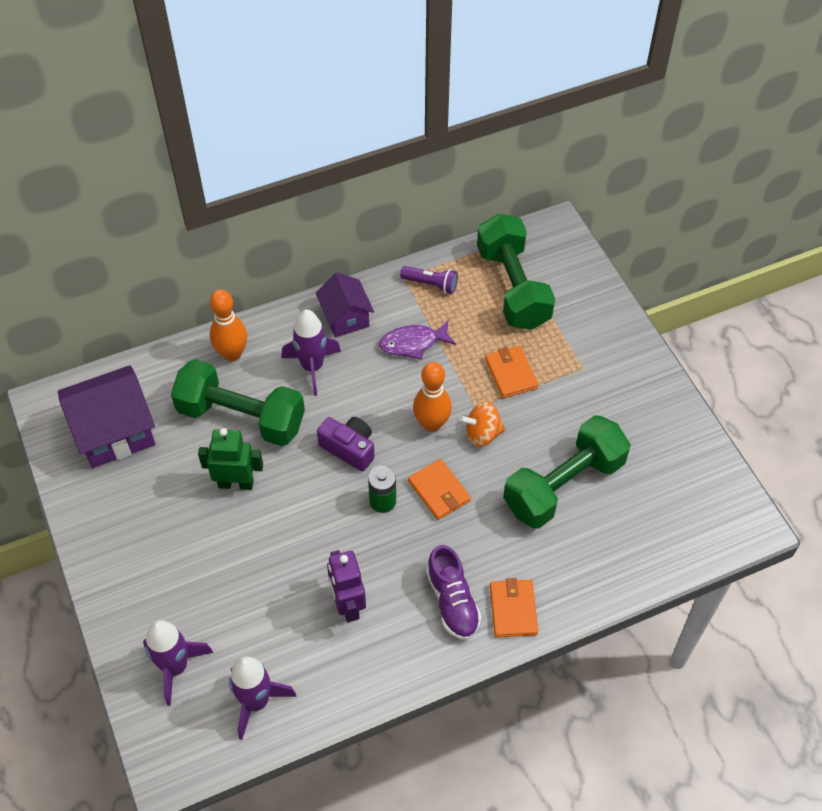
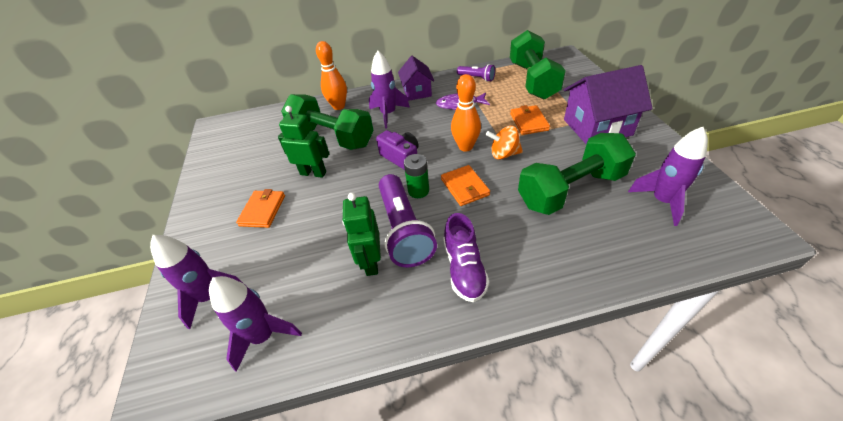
camera: 15 degrees right, 10 degrees down
(115, 432) = (247, 141): purple house -> purple house (597, 127)
(348, 605) = (371, 262): purple robot -> green robot
(376, 559) = (404, 230): none -> purple flashlight
(513, 609) = (521, 281): orange wallet -> orange wallet (263, 210)
(662, 493) = (662, 201): none -> purple rocket

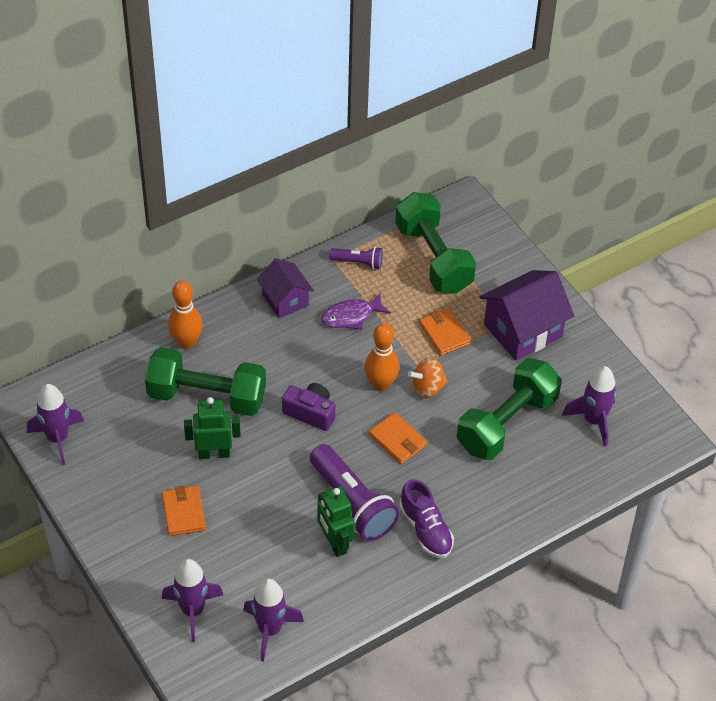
camera: 25 degrees left, 5 degrees up
(388, 114) = (263, 346): purple rocket -> purple rocket (58, 438)
(418, 191) = (349, 454): green battery -> none

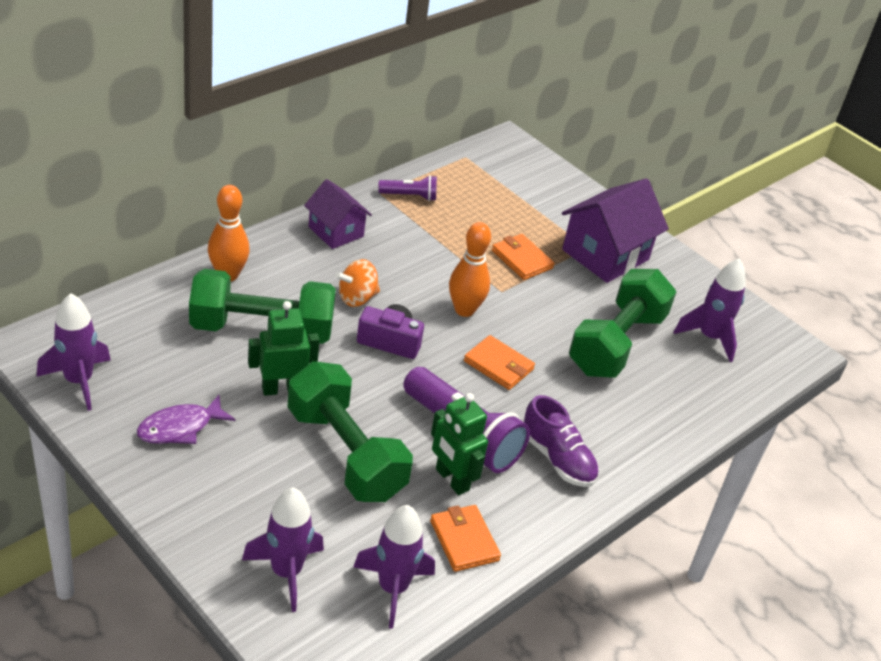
camera: 15 degrees left, 10 degrees down
(183, 512) = (254, 456): orange wallet -> orange wallet (464, 540)
(351, 316) = (414, 245): purple fish -> purple fish (180, 428)
(427, 388) = (518, 312): orange spinning top -> orange spinning top (357, 298)
(433, 258) = (490, 191): green dumbbell -> green dumbbell (345, 453)

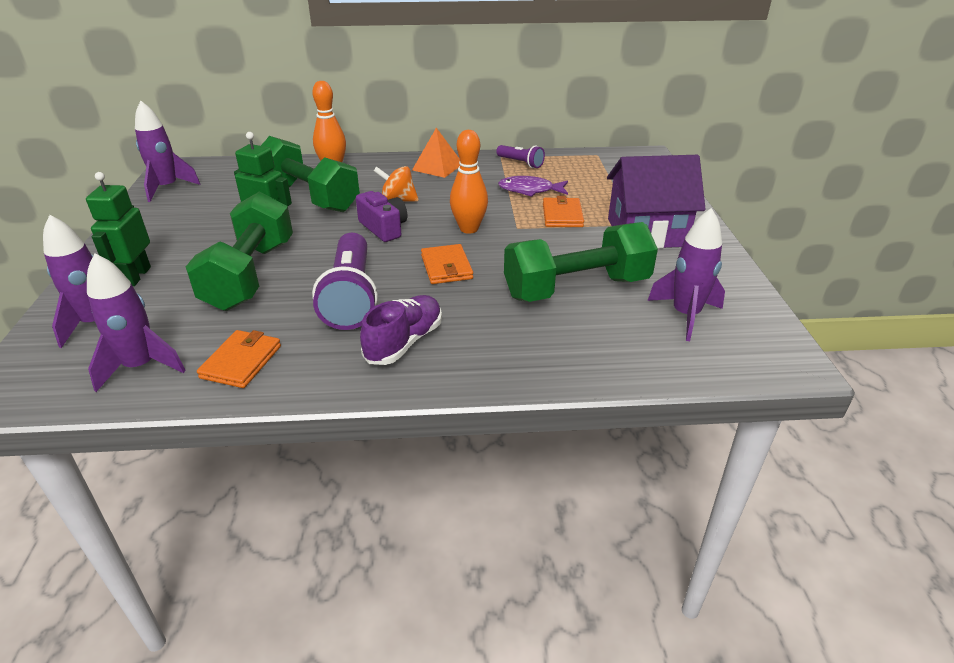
camera: 45 degrees right, 5 degrees down
(180, 428) = (178, 226): purple fish -> purple fish (529, 190)
(336, 231) = (437, 167): purple house -> orange pyramid
(451, 480) = (297, 320): green robot -> green robot (136, 276)
(557, 458) = (404, 342): purple shoe -> purple shoe turned 150 degrees counterclockwise

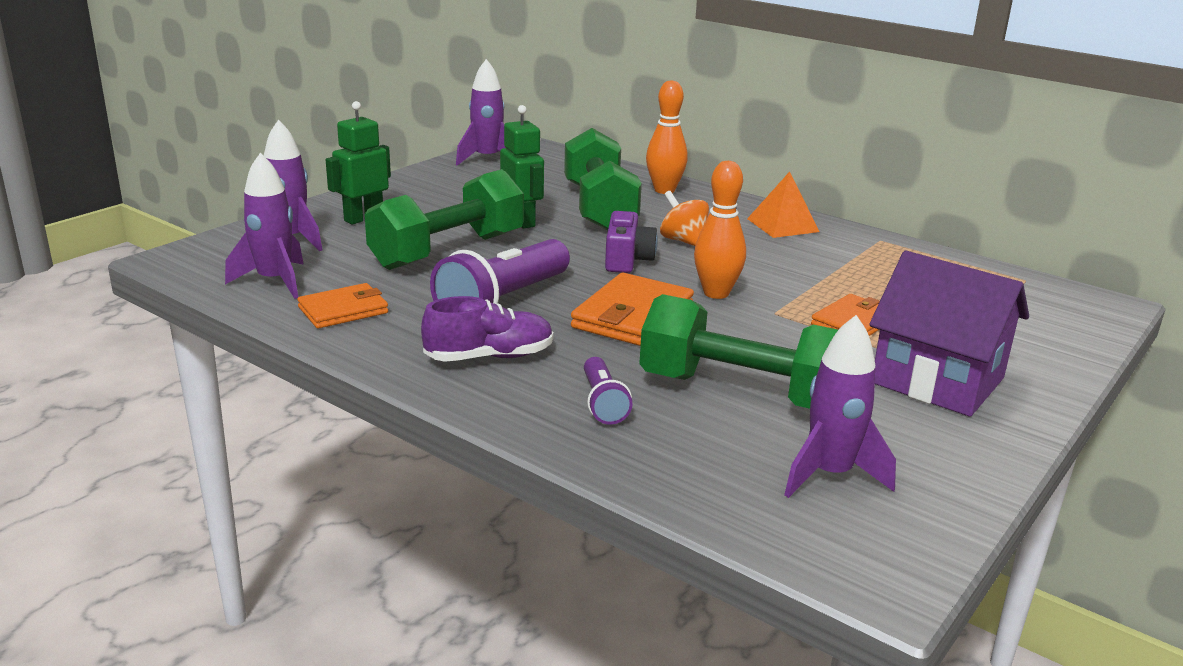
camera: 40 degrees right, 10 degrees down
(446, 267) = (632, 316): orange wallet -> orange wallet, size x1.52
(520, 163) = (895, 254): purple flashlight -> purple flashlight (603, 403)
(529, 190) = (856, 284): purple fish -> none

